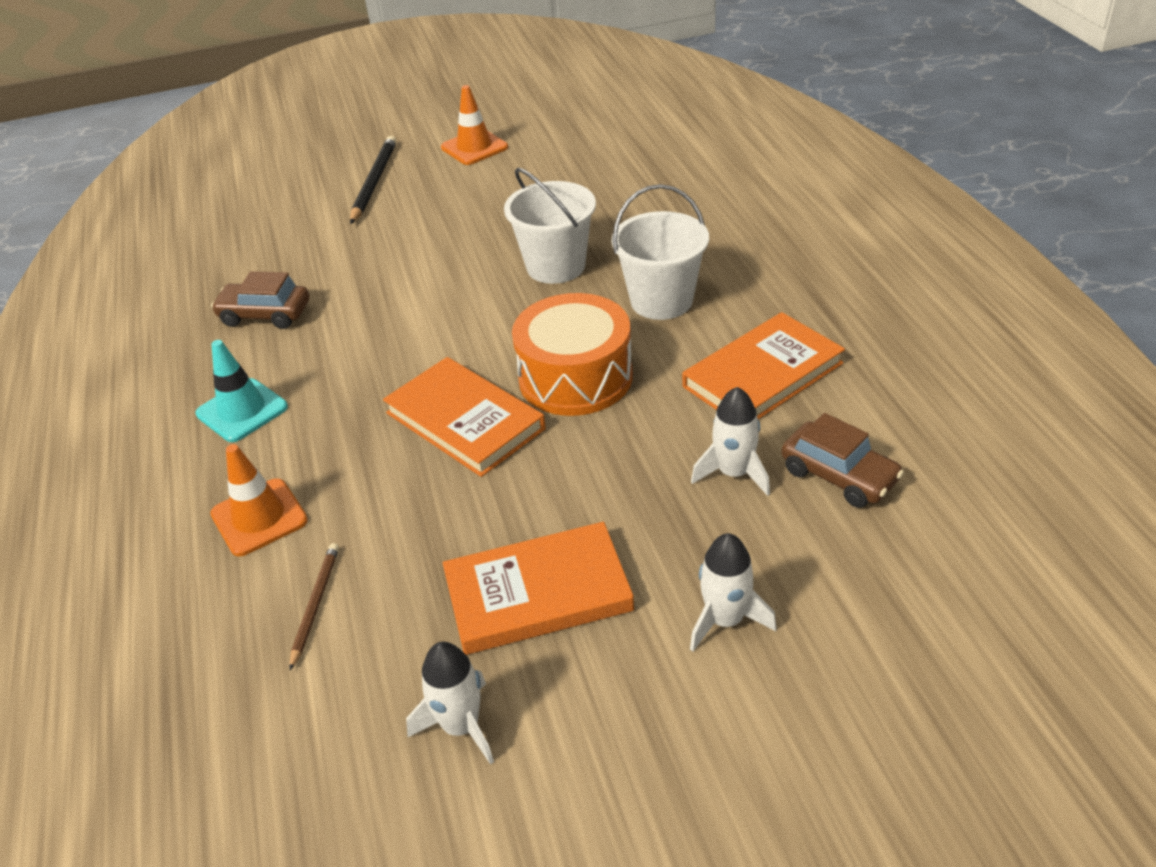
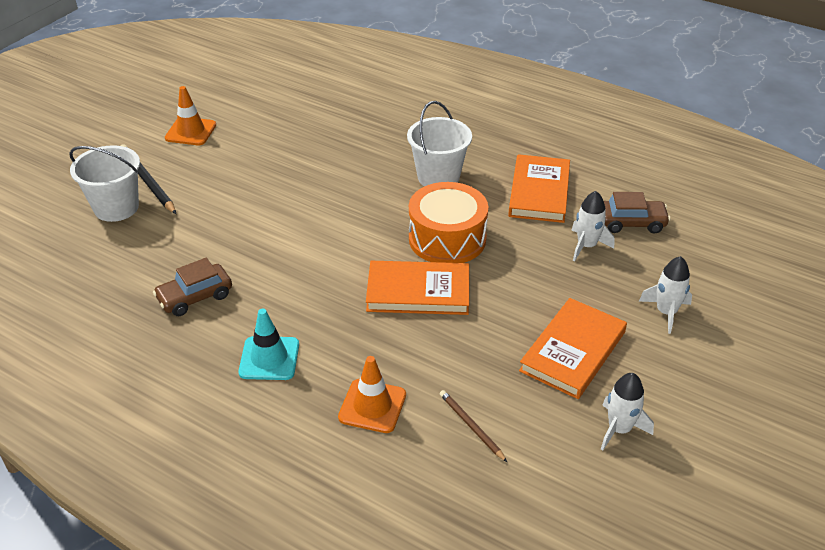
camera: 45 degrees left, 0 degrees up
(556, 266) = (351, 184): white bucket -> white bucket (116, 207)

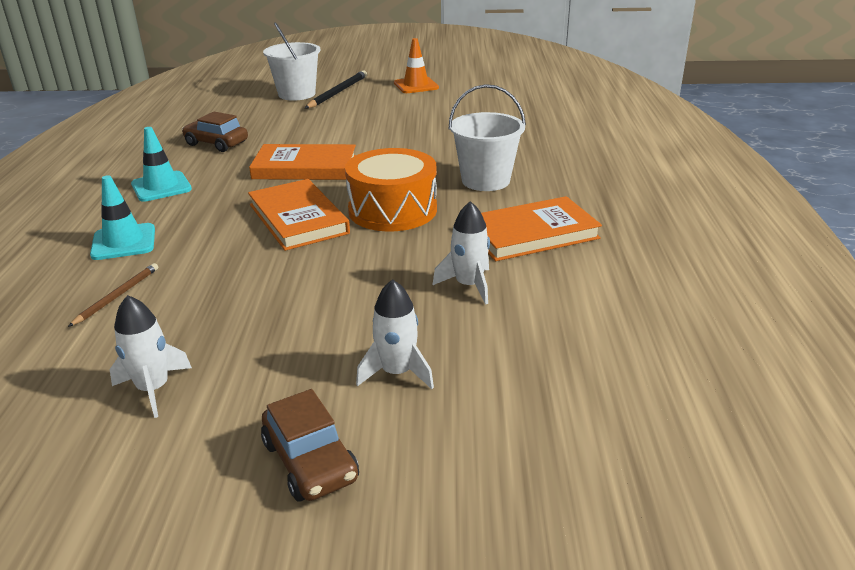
camera: 60 degrees right, 10 degrees down
(372, 406) = (123, 242): orange traffic cone -> turquoise traffic cone
(573, 351) = (271, 324): orange book -> orange book (305, 167)
(631, 223) = (551, 304): brown car -> brown car (310, 461)

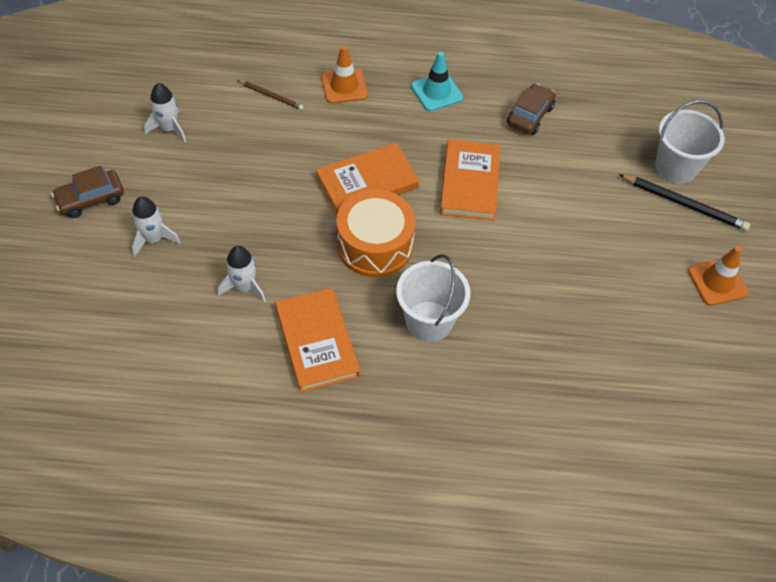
camera: 90 degrees right, 25 degrees up
(123, 242) = (344, 86): turquoise traffic cone -> orange traffic cone

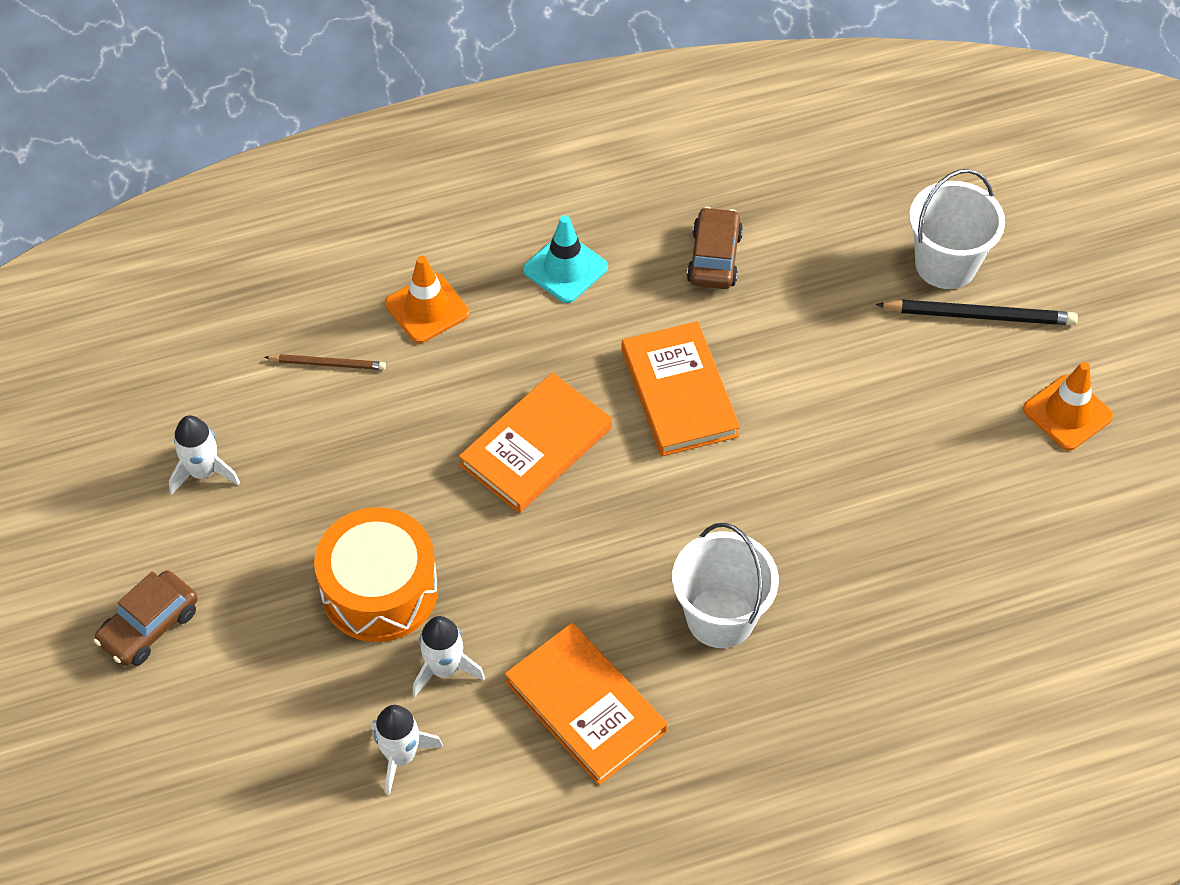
camera: 20 degrees left, 0 degrees up
(154, 239) = (276, 649): white rocket -> white rocket (401, 755)
(375, 245) = (594, 536): orange drum -> orange drum (379, 590)

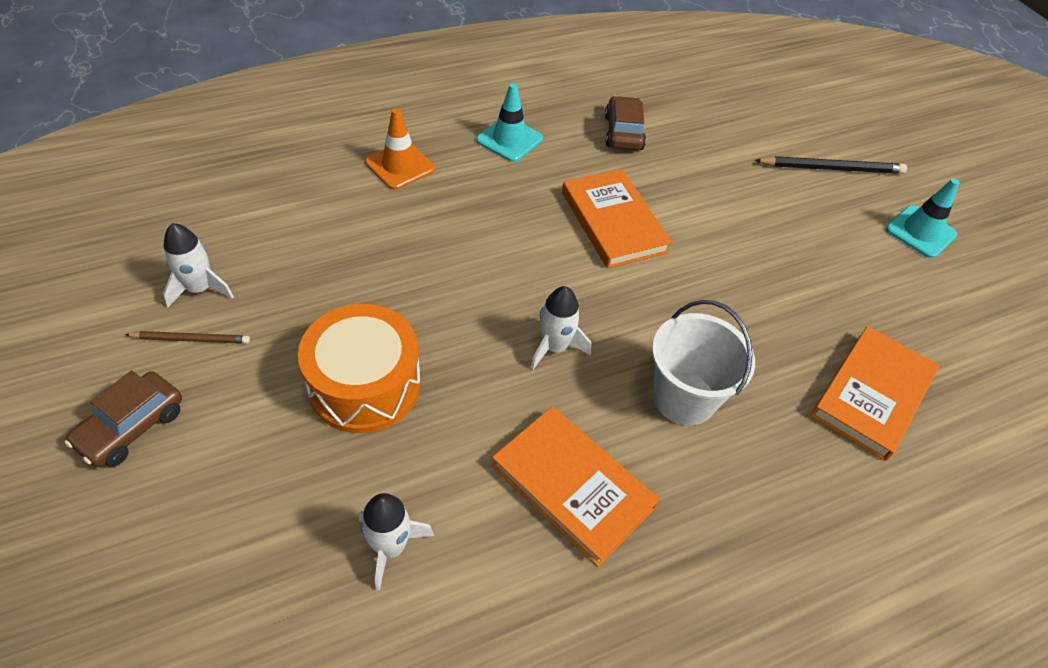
camera: 10 degrees left, 5 degrees down
(328, 364) = (317, 204): brown pencil -> brown pencil (191, 339)
(444, 668) = (431, 456): white rocket -> white rocket (554, 347)
(536, 446) = (500, 263): orange book -> orange book (872, 395)
(946, 264) = (796, 136): white bucket -> none
(1067, 413) = (920, 232): orange traffic cone -> turquoise traffic cone

